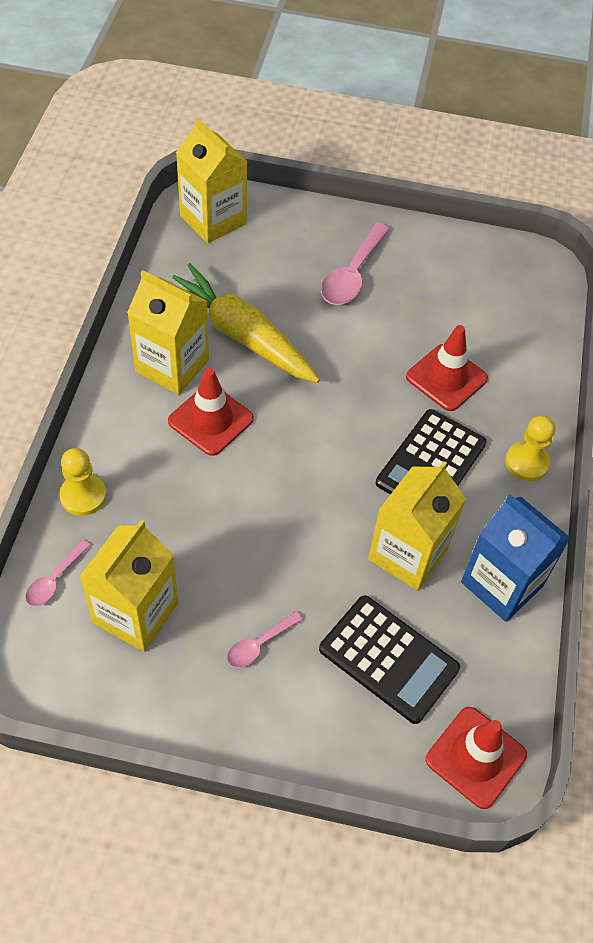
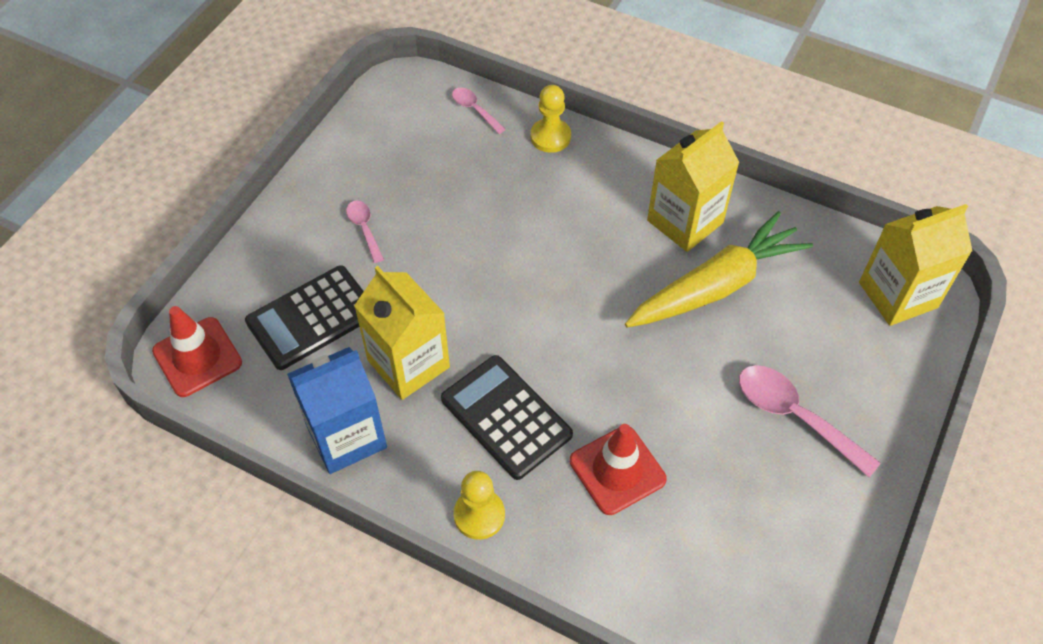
camera: 110 degrees right, 0 degrees up
(136, 613) = (425, 154): yellow carton -> none
(211, 420) = (610, 240): red traffic cone -> none

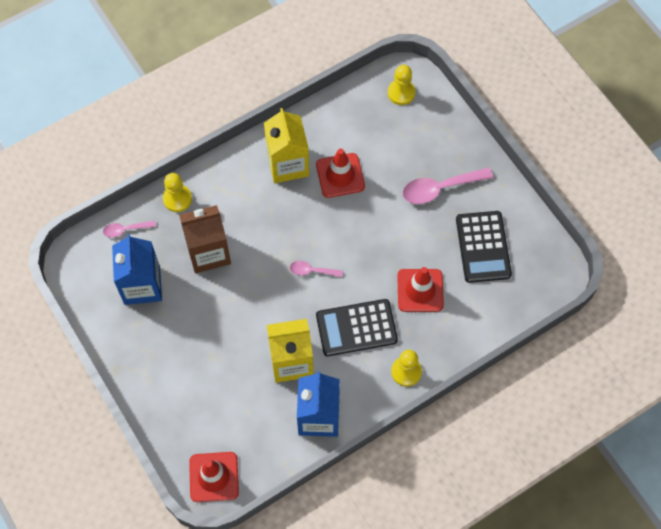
camera: 60 degrees left, 10 degrees up
(312, 318) = (226, 400): black calculator -> black calculator (483, 247)
(364, 229) = (178, 340): pink spoon -> pink spoon (312, 271)
(413, 159) = (142, 285): none -> blue carton
(502, 201) = (208, 252): none -> brown carton
(716, 286) = (340, 175): yellow carrot -> red traffic cone
(898, 295) = (401, 93): yellow carton -> yellow pawn

